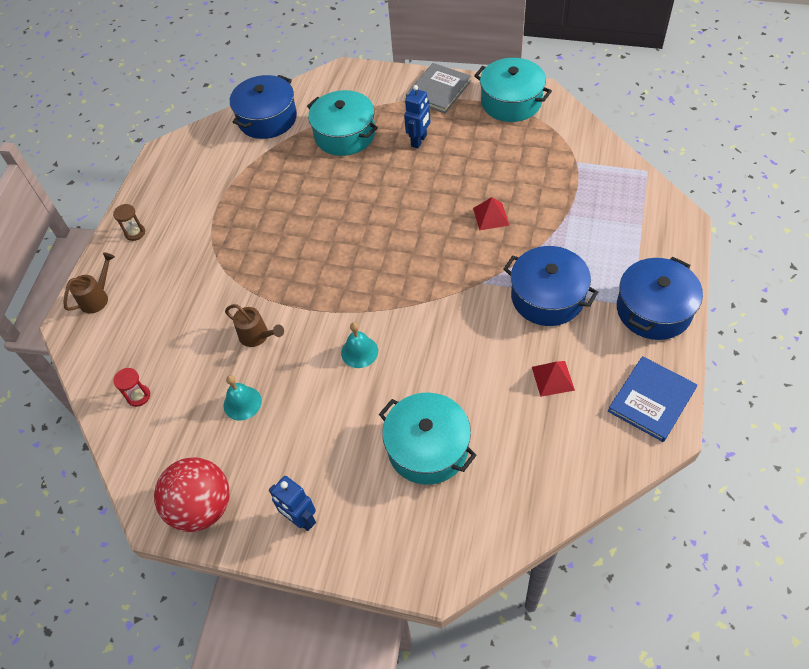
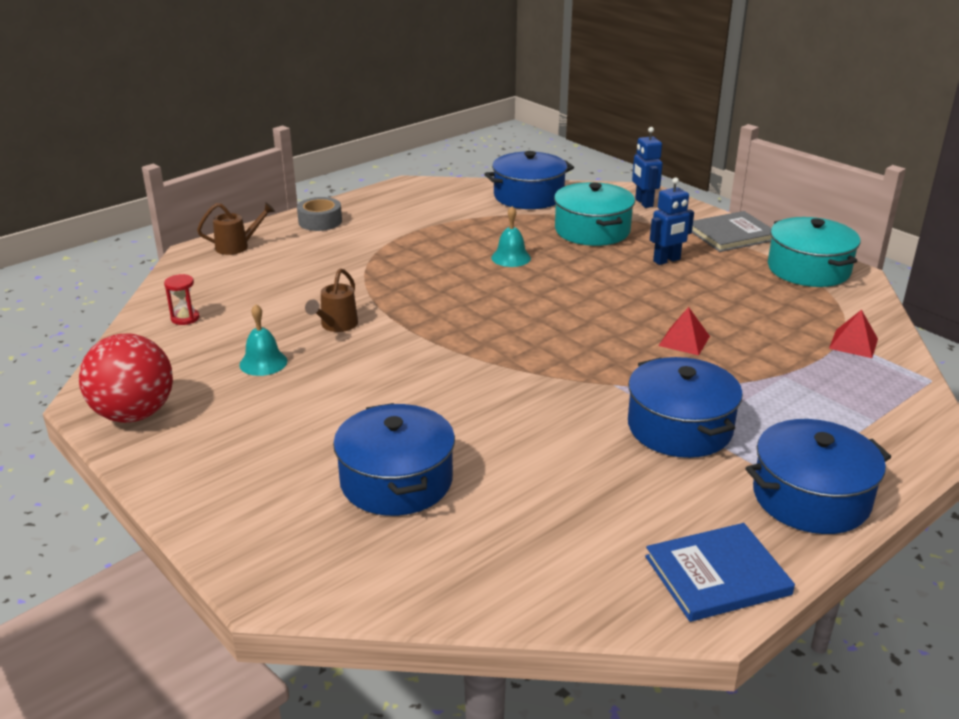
camera: 30 degrees right, 25 degrees down
(135, 233) = (320, 221): brown hourglass -> grey tape
(257, 336) = (336, 325): brown watering can -> brown watering can turned 45 degrees clockwise
(300, 519) = (204, 468): blue robot -> blue robot (643, 203)
(359, 352) = (418, 378): turquoise bell -> turquoise bell (511, 258)
(428, 447) = (396, 481): turquoise pot -> blue pot
(552, 378) = (607, 495): red pyramid -> red pyramid (853, 343)

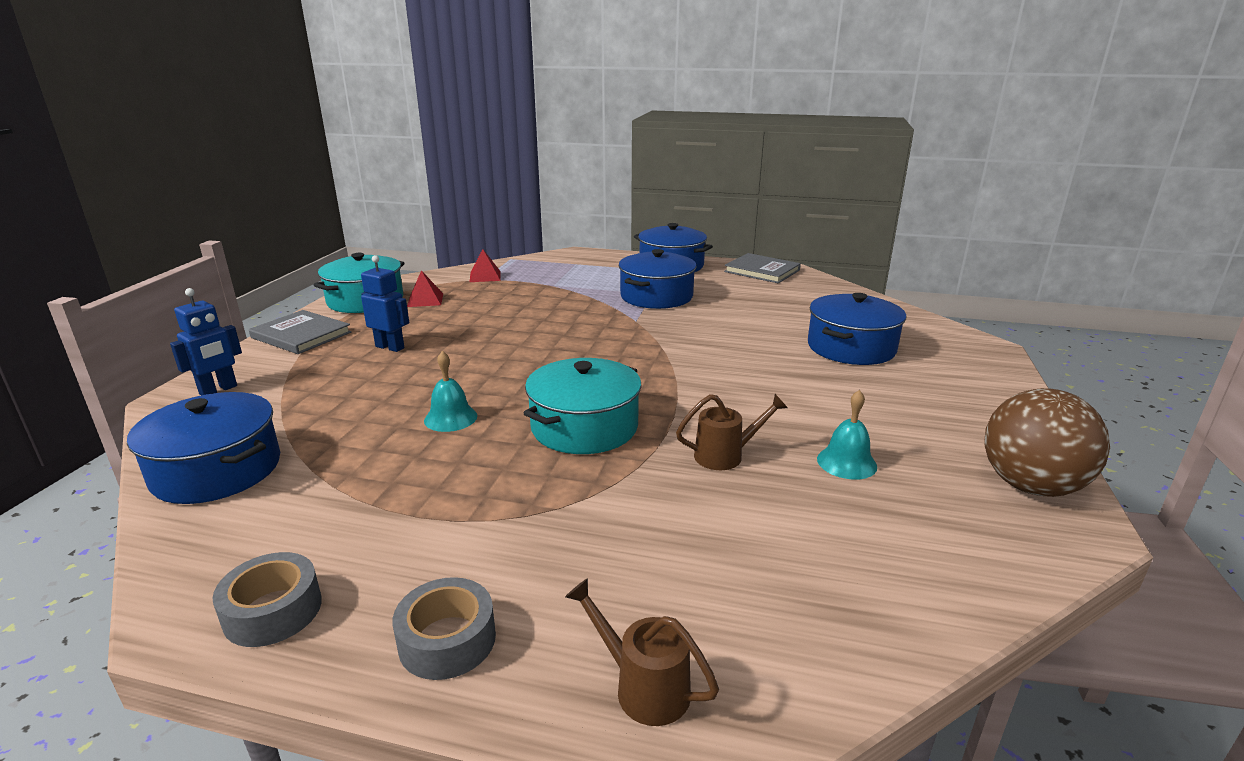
camera: 125 degrees left, 5 degrees down
(134, 414) = (1030, 486): red ball -> brown ball
(185, 318) = (880, 577): red hourglass -> none
(389, 197) = (273, 611): none -> grey tape
(592, 230) = (332, 396): turquoise pot -> turquoise pot (584, 427)
(684, 340) = (542, 314): red pyramid -> red pyramid (425, 300)
(717, 575) = (762, 271): blue book -> grey book

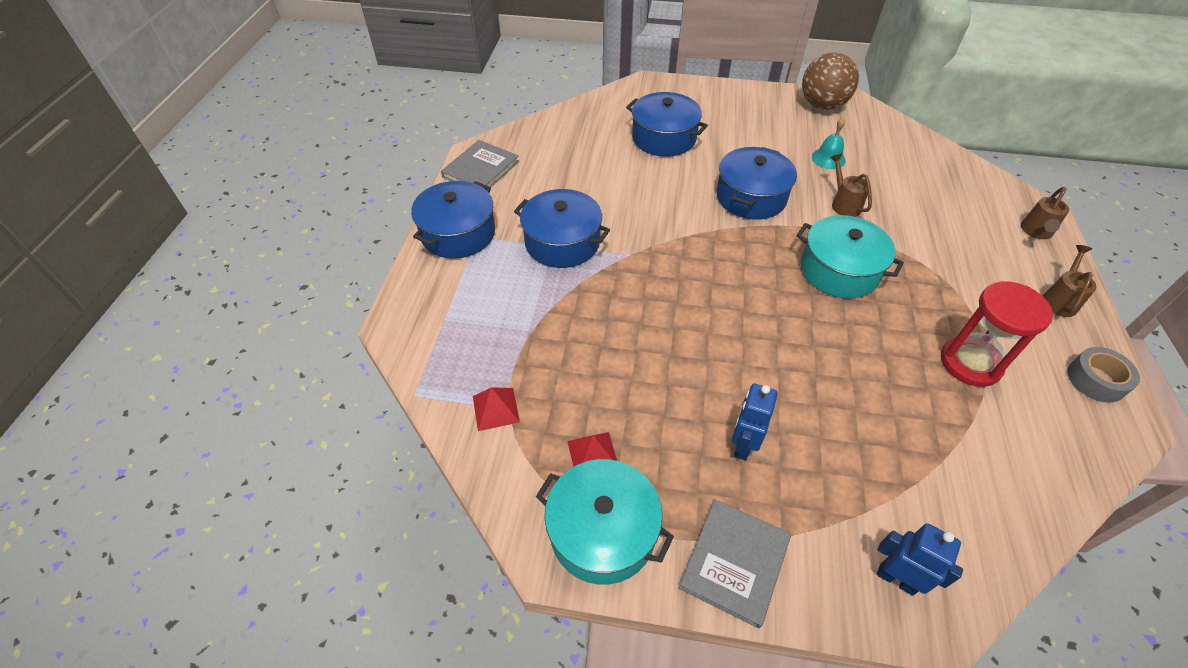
camera: 95 degrees left, 25 degrees up
(217, 470) = (1010, 490): blue pot -> blue pot (751, 197)
(387, 491) = (970, 363): none -> red hourglass
(447, 640) = (1059, 299): grey tape -> brown watering can
(450, 418) = (861, 352): turquoise bell -> none

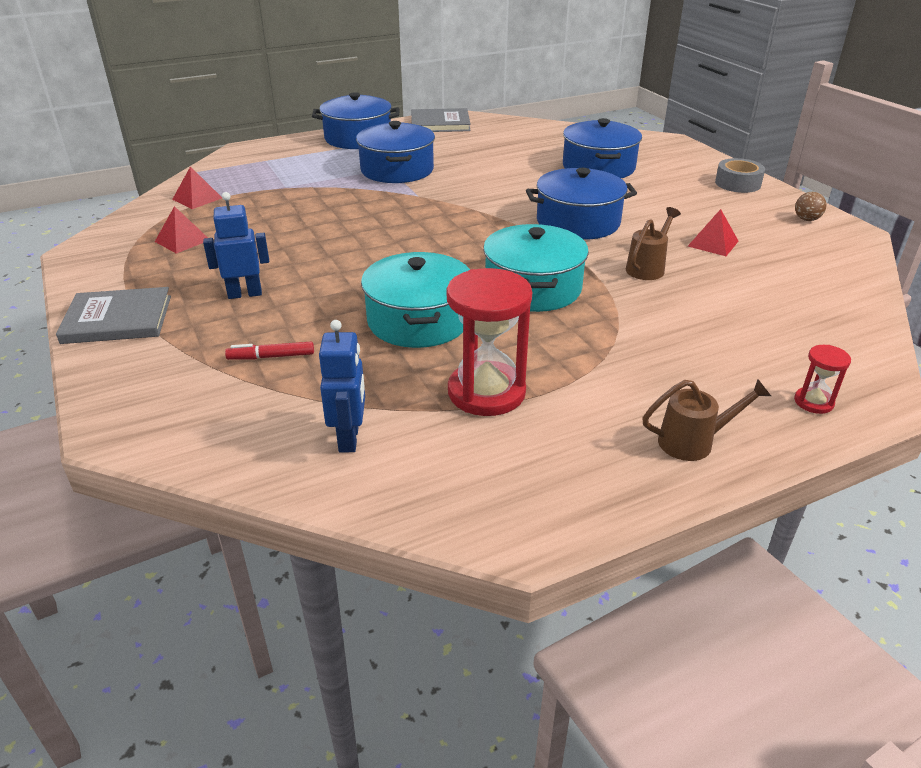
camera: 55 degrees right, 15 degrees down
(603, 531) = (113, 263): turquoise pot -> turquoise pot (419, 320)
(822, 105) = (806, 219): brown ball -> brown ball, size x0.41
(828, 158) = (713, 243): turquoise bell -> red pyramid
(865, 466) = (271, 357): none -> red marker
(896, 578) = (148, 400): blue robot -> blue robot (349, 438)
(1036, 232) = (813, 402): brown watering can -> red hourglass
(1096, 380) = (568, 494): grey tape -> grey tape (737, 183)

